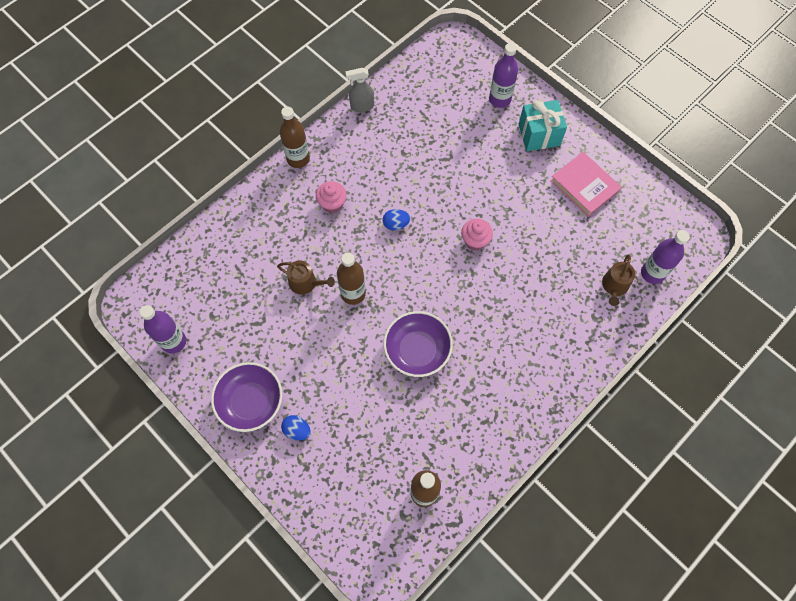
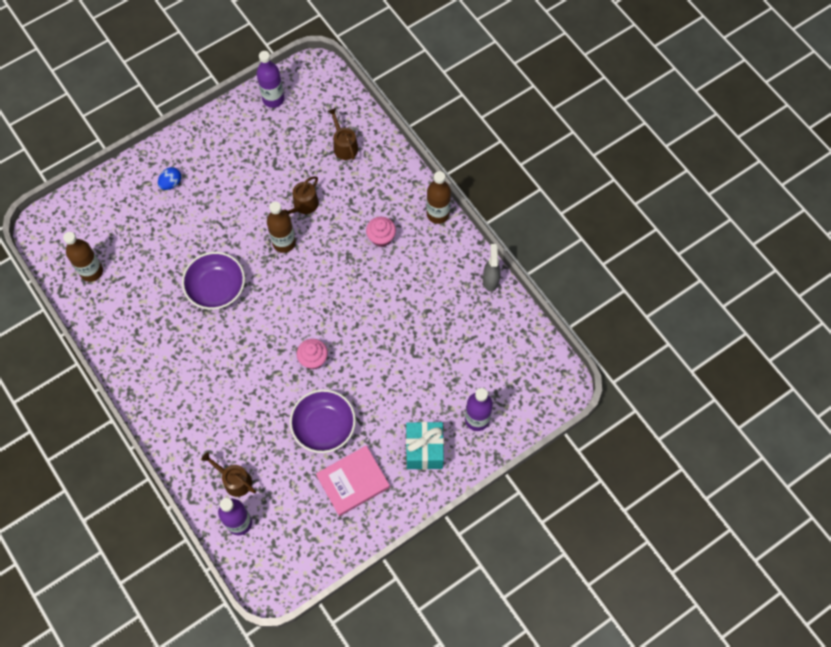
camera: 100 degrees right, 0 degrees up
(228, 257) = (344, 146): none -> brown watering can
(250, 401) = (205, 151): purple bowl -> purple bowl (324, 426)
(396, 224) = (347, 290): blue egg -> none

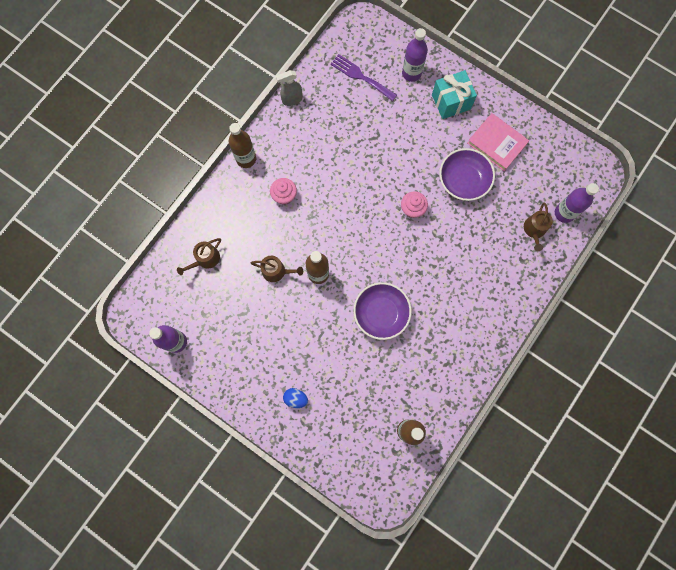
camera: 110 degrees left, 10 degrees up
(492, 362) = (361, 76): none -> purple fork

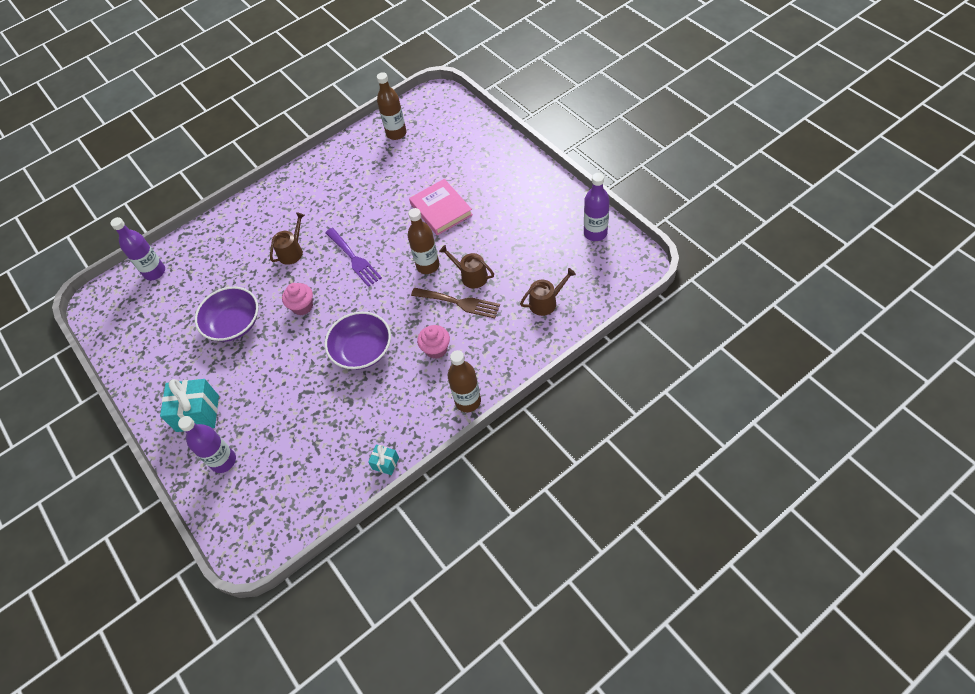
camera: 155 degrees left, 20 degrees down
(278, 242) = (459, 303): none -> brown fork
(292, 99) = (385, 463): grey spray bottle -> turquoise gift
(296, 398) = (488, 170): blue egg -> none
(361, 76) = (286, 472): purple fork -> purple fork (354, 259)
(381, 313) = (379, 221): purple bowl -> purple bowl (362, 350)
(497, 143) = (176, 354): pink book -> pink book (441, 209)
(534, 230) = (193, 263): brown watering can -> brown watering can (292, 251)

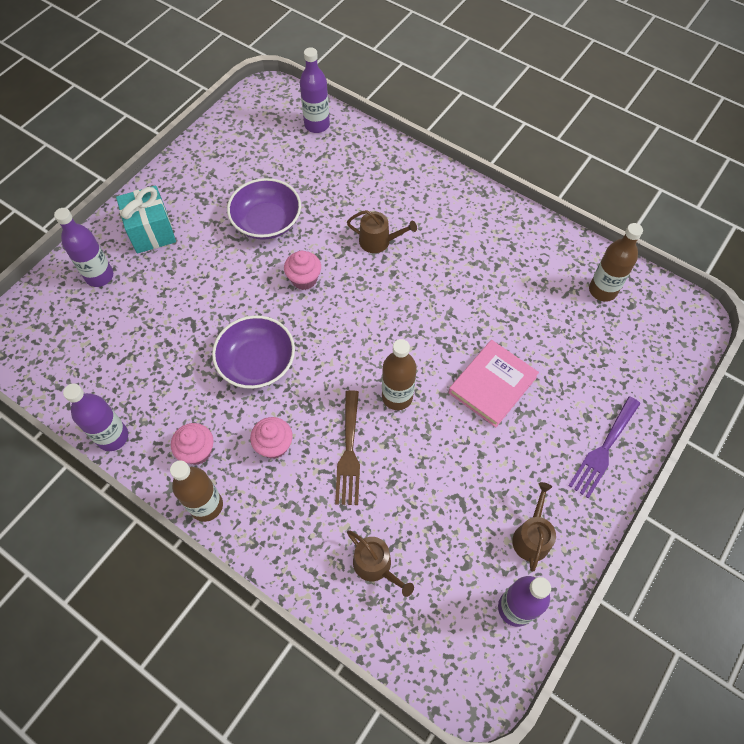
camera: 65 degrees right, 5 degrees up
(354, 259) = (385, 310): purple fork -> purple fork (603, 450)
(385, 463) = (113, 437): turquoise gift -> purple bottle
(421, 402) = (197, 451): none -> pink cupcake
(471, 276) = (394, 454): brown watering can -> brown watering can (531, 536)

